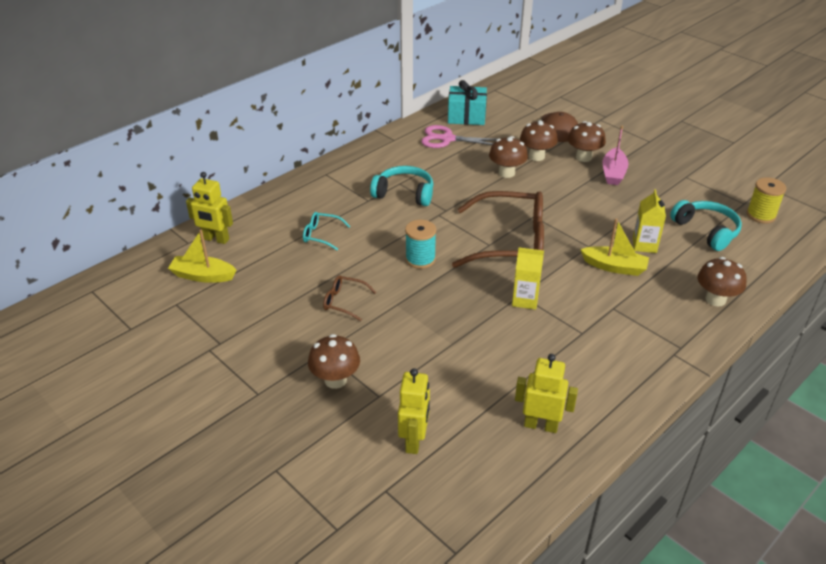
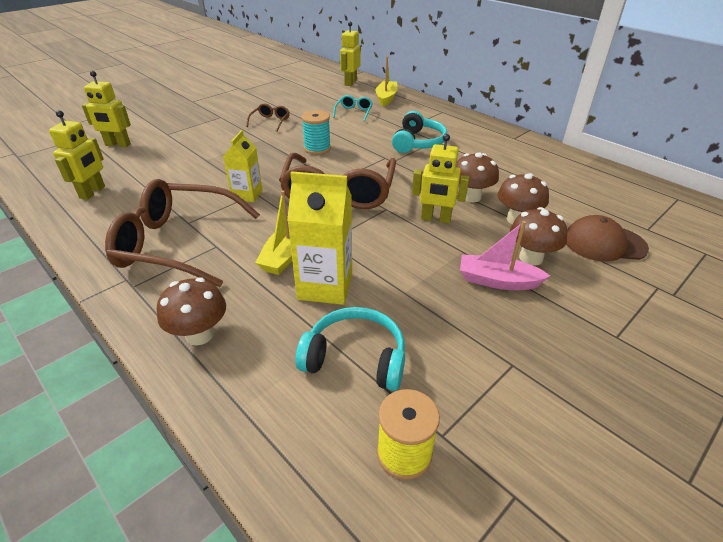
camera: 90 degrees right, 0 degrees up
(203, 276) = (310, 82): yellow boat -> yellow boat (386, 98)
(335, 380) = (190, 121): brown mushroom -> none
(447, 139) = (530, 164): pink scissors -> none
(466, 116) = (589, 177): turquoise gift -> none
(544, 192) = (435, 219): none -> yellow robot
(617, 333) = (177, 243): none -> brown glasses
(644, 245) = (325, 286): yellow carton -> yellow carton, size x1.57
(706, 231) = (355, 358): turquoise headphones -> turquoise headphones turned 135 degrees counterclockwise

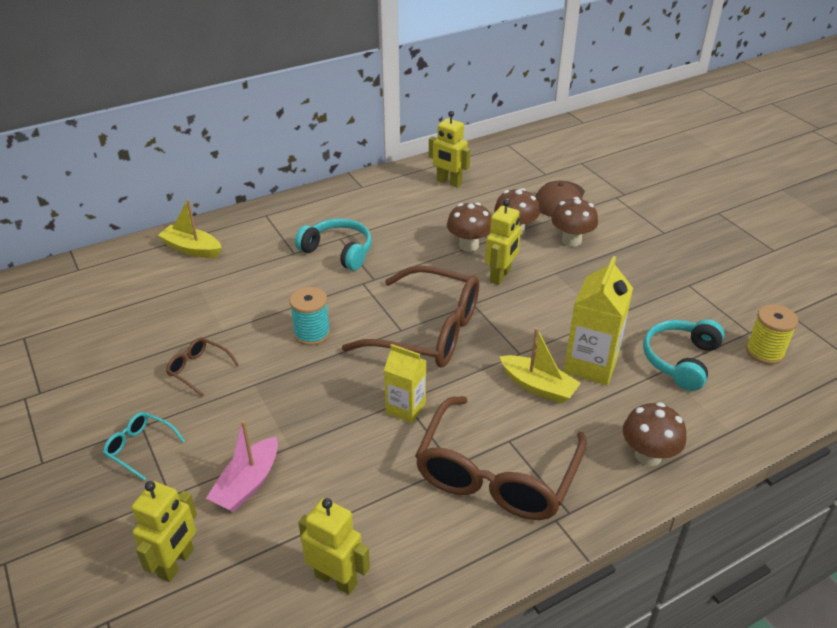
camera: 75 degrees left, 0 degrees up
(350, 83) = (108, 270): yellow robot -> yellow robot (449, 182)
(354, 112) = (220, 285): turquoise glasses -> turquoise glasses (140, 448)
(497, 281) = (598, 266): pink boat -> pink boat (247, 484)

